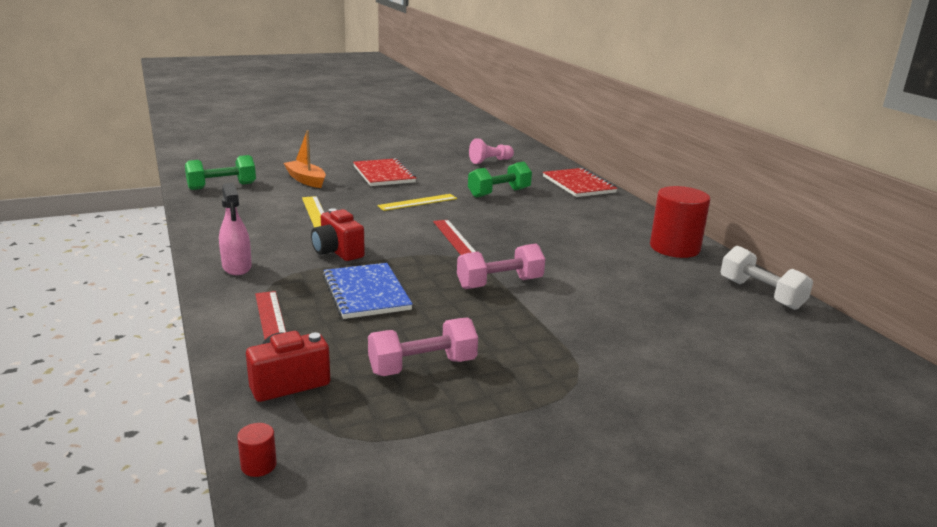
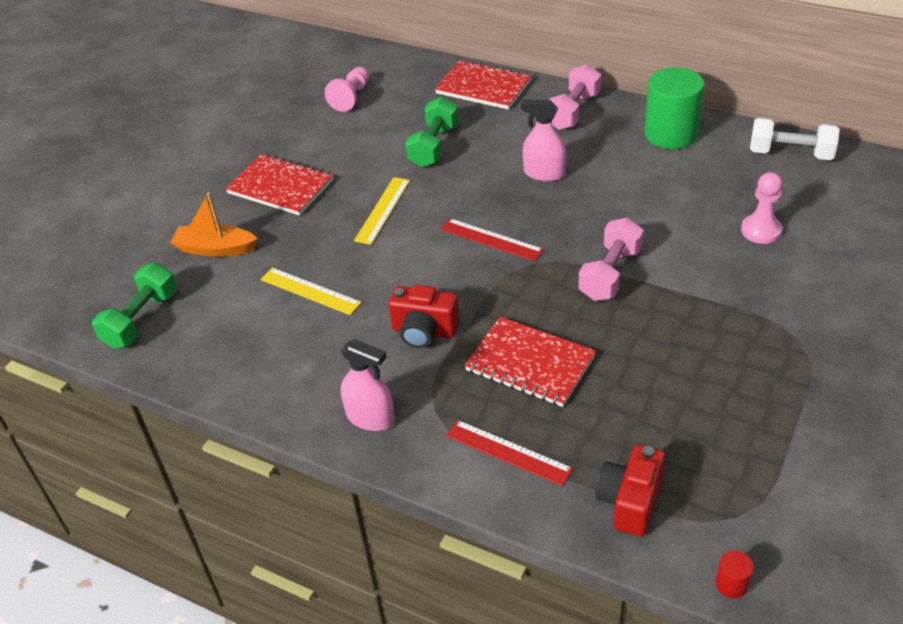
camera: 35 degrees left, 20 degrees up
(366, 293) = (530, 364): blue notebook -> red notebook
(422, 366) = (690, 408): pink dumbbell -> pink dumbbell (573, 111)
(546, 228) = (544, 173): none -> pink spray bottle
(658, 316) = (761, 230): none -> pink pawn
(674, 248) = (671, 134): red cylinder -> green cylinder

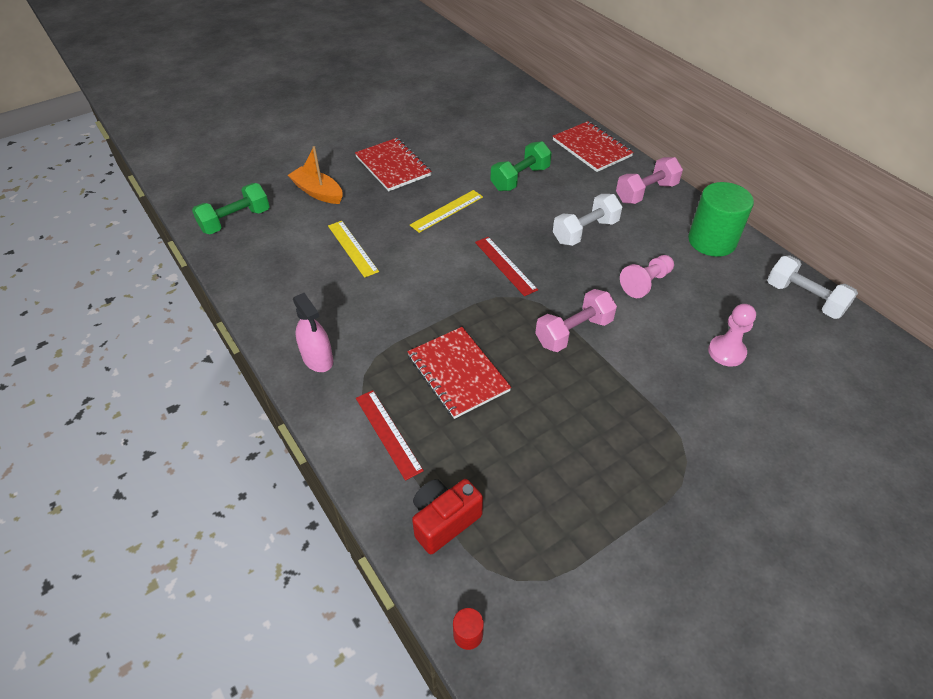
camera: 25 degrees right, 5 degrees up
(351, 97) = (491, 121): pink pawn -> pink pawn (646, 283)
(424, 331) = (403, 313): red camera -> none
(544, 173) = (585, 232): pink spray bottle -> white dumbbell

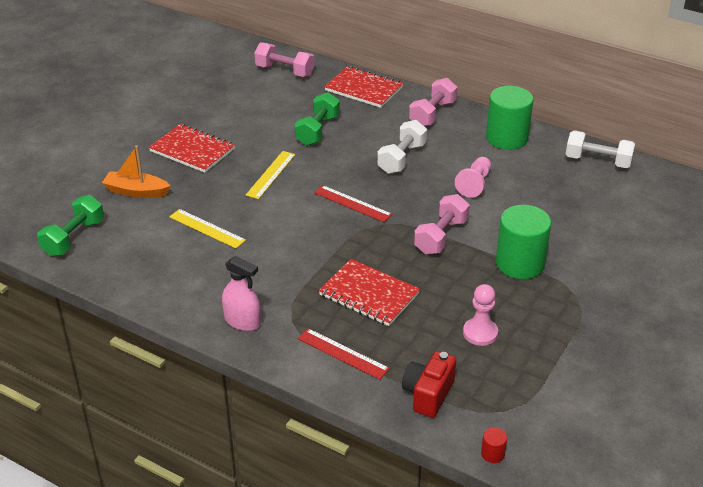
camera: 25 degrees left, 10 degrees down
(527, 112) = (285, 71): none -> pink dumbbell
(643, 394) = (520, 263): none -> green cylinder
(726, 352) = (563, 215): pink pawn -> pink pawn (480, 333)

